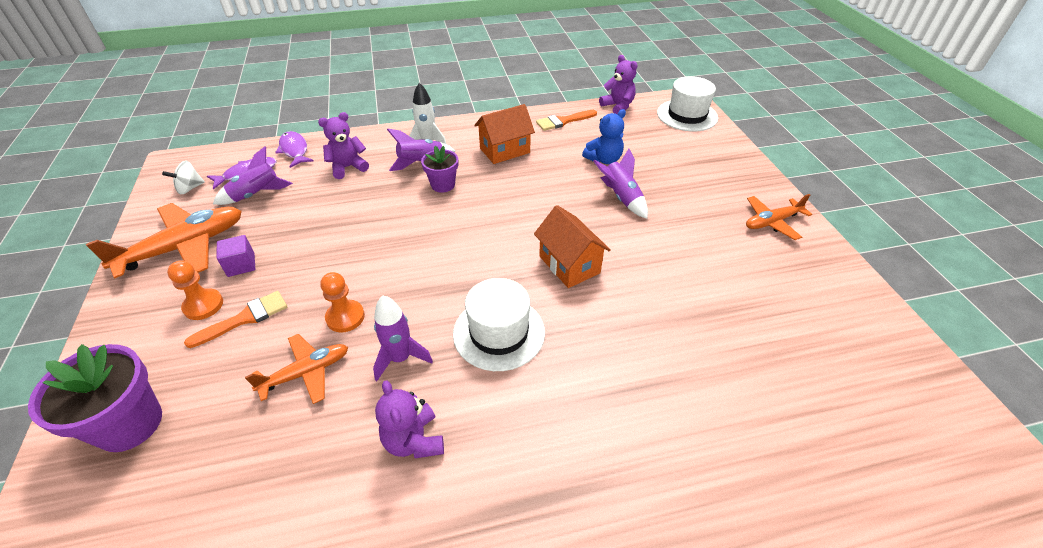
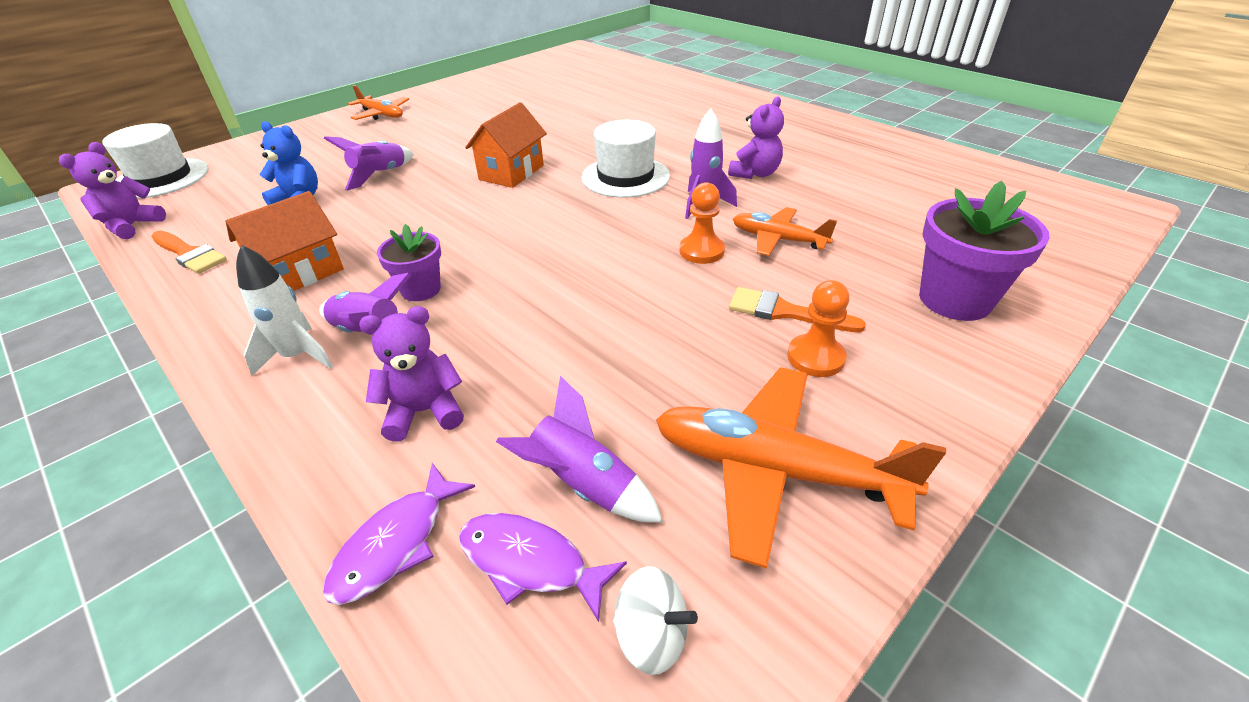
camera: 120 degrees left, 5 degrees down
(241, 265) = (731, 374): purple cube -> none
(348, 167) = (424, 411): purple teddy bear -> purple teddy bear turned 135 degrees clockwise
(505, 150) = (300, 273): orange house -> orange house turned 75 degrees counterclockwise

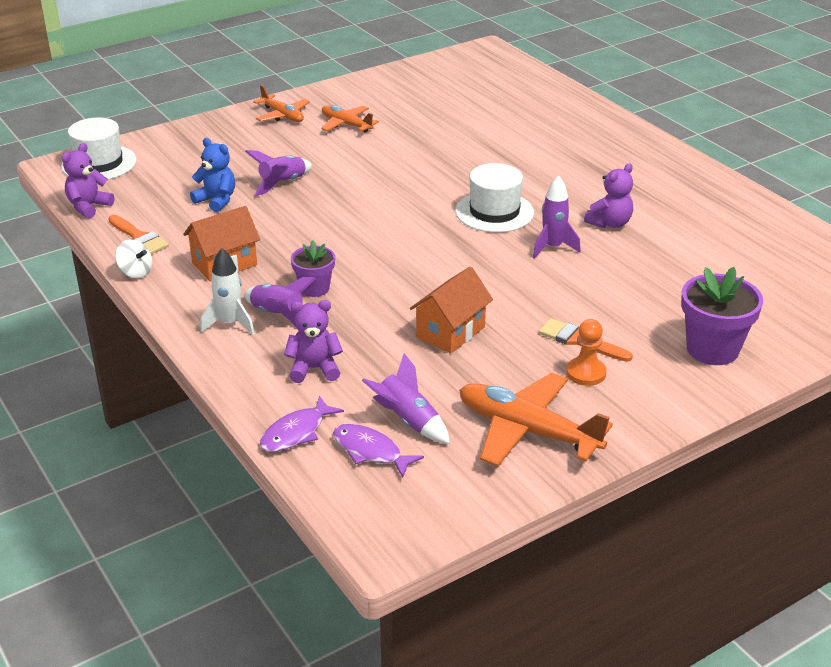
camera: 10 degrees right, 5 degrees down
(511, 172) = (396, 195): orange house -> orange house (450, 332)
(651, 636) = (429, 489): white spinning top -> white spinning top (136, 272)
(701, 251) = (535, 287): orange pawn -> none
(777, 239) = (600, 285): orange plane -> orange plane (346, 124)

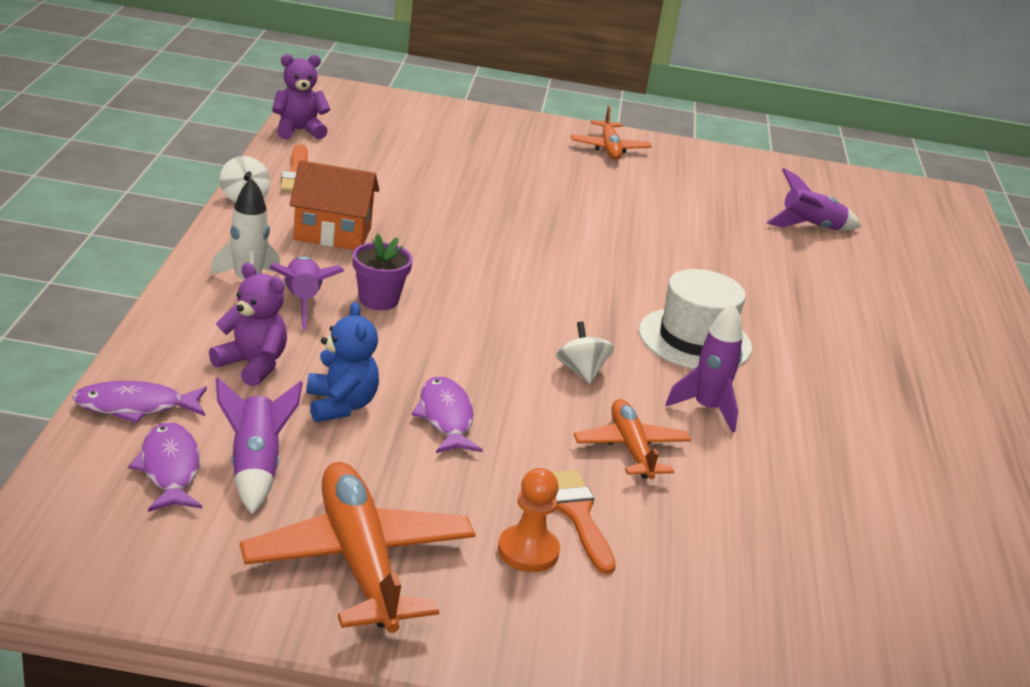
camera: 35 degrees right, 5 degrees down
(99, 163) = (368, 104): white hat -> none
(216, 200) = (419, 182): blue teddy bear -> blue teddy bear (340, 405)
(282, 183) = (508, 200): purple rocket -> purple rocket (810, 227)
(346, 124) = (663, 185): orange plane -> orange plane (630, 448)
(450, 332) = (445, 417): orange house -> purple fish
(471, 264) = (581, 371): none -> white spinning top
(609, 223) = (823, 425): purple teddy bear -> none
(712, 349) = (736, 631): purple flower pot -> none

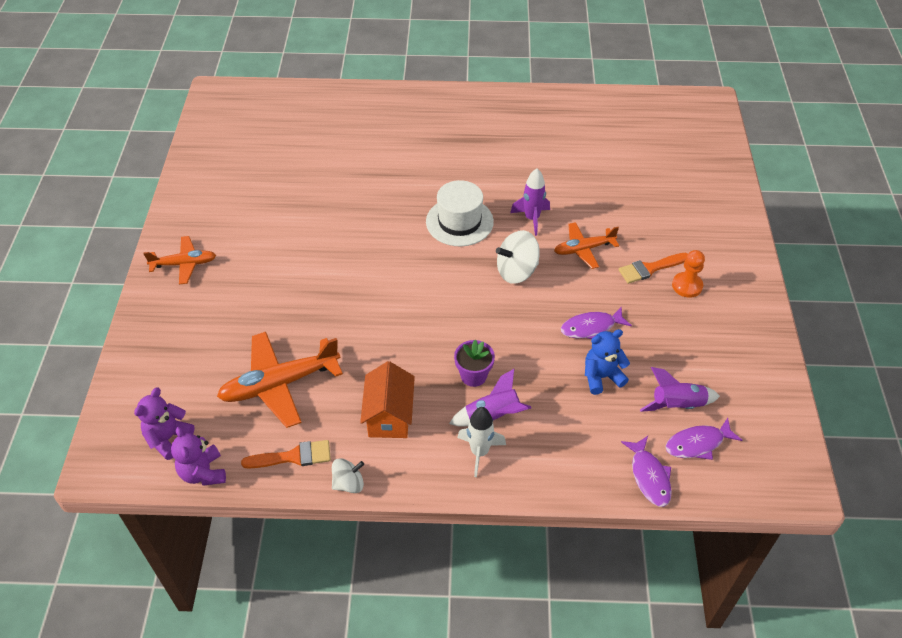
camera: 90 degrees left, 20 degrees up
(252, 365) = (579, 428): purple teddy bear -> purple teddy bear (168, 438)
(358, 561) = (727, 349): orange plane -> orange plane (279, 384)
(581, 371) = (516, 271): white spinning top -> white spinning top, size x1.58
(810, 227) = (289, 162): purple rocket -> none

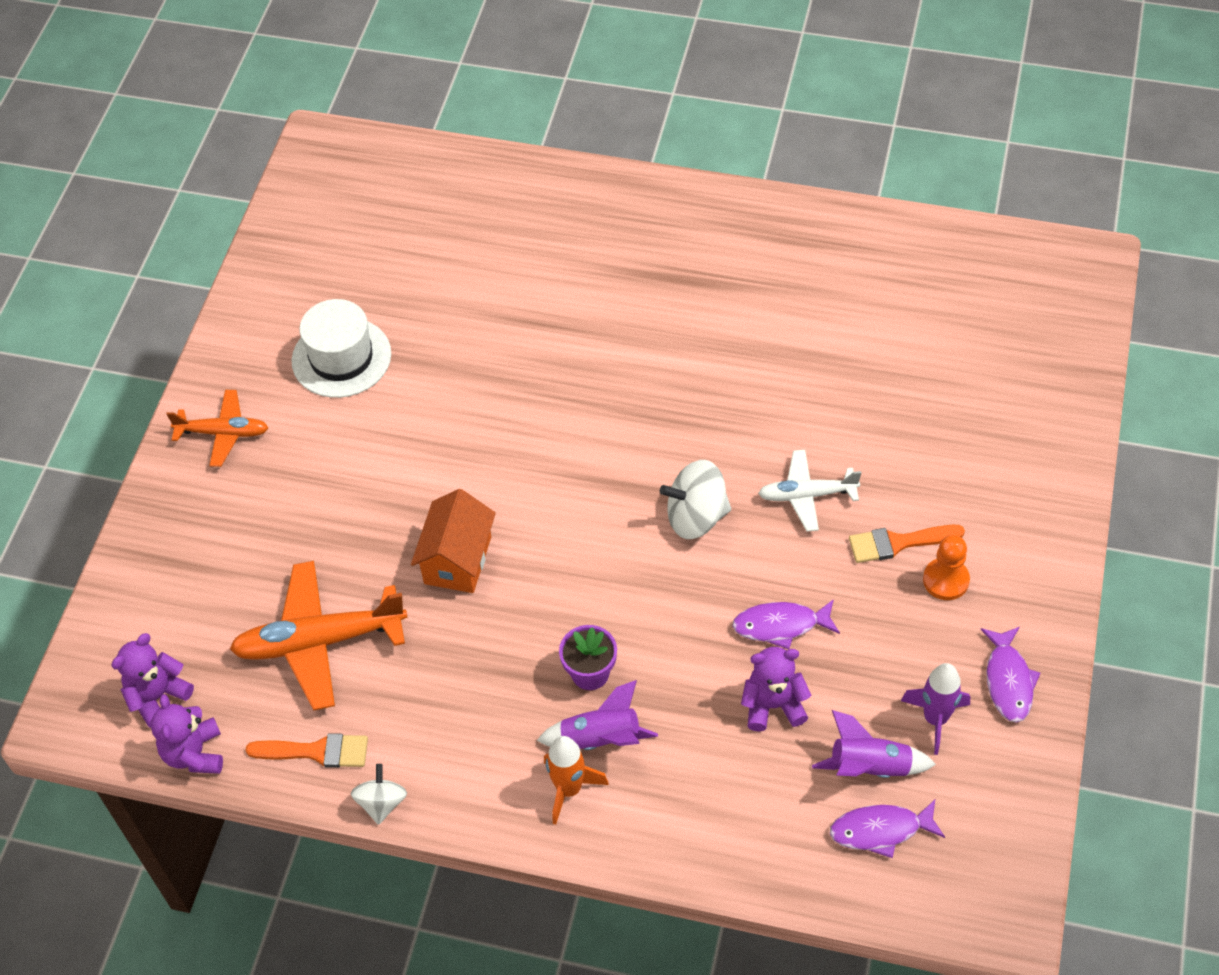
camera: 15 degrees right, 5 degrees up
(348, 483) = (382, 803): white spinning top -> white spinning top turned 75 degrees counterclockwise
(389, 416) = (458, 714): orange house -> orange house (457, 560)
(459, 222) = (633, 421): white hat -> white hat (341, 357)
(479, 452) = (569, 789): white rocket -> orange rocket
(532, 219) = (743, 432): purple rocket -> purple rocket (935, 719)
(583, 249) = (806, 495): orange plane -> white plane
(601, 377) = (773, 705): blue teddy bear -> purple teddy bear
(649, 476) = (796, 866): purple fish -> purple fish (1008, 681)

